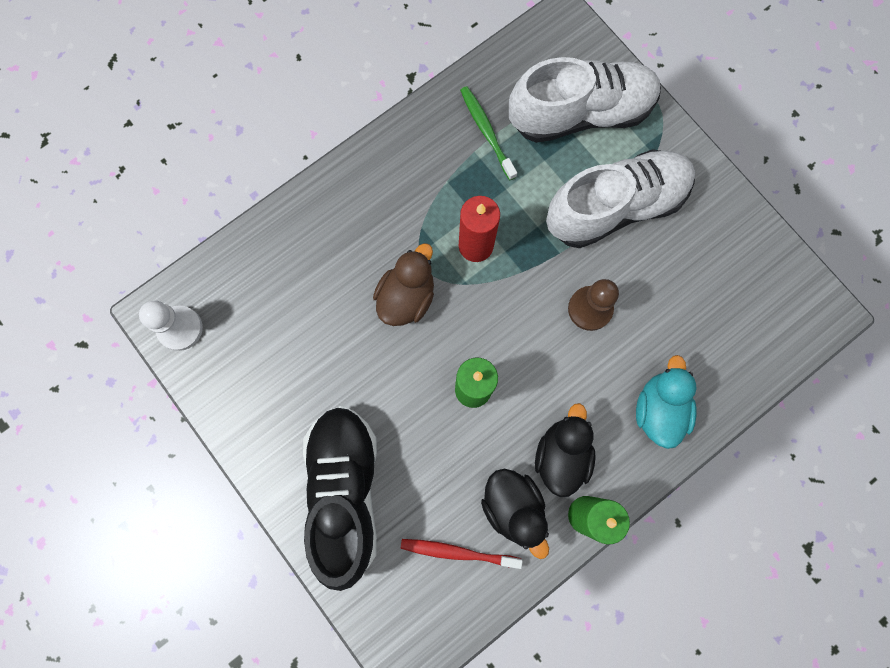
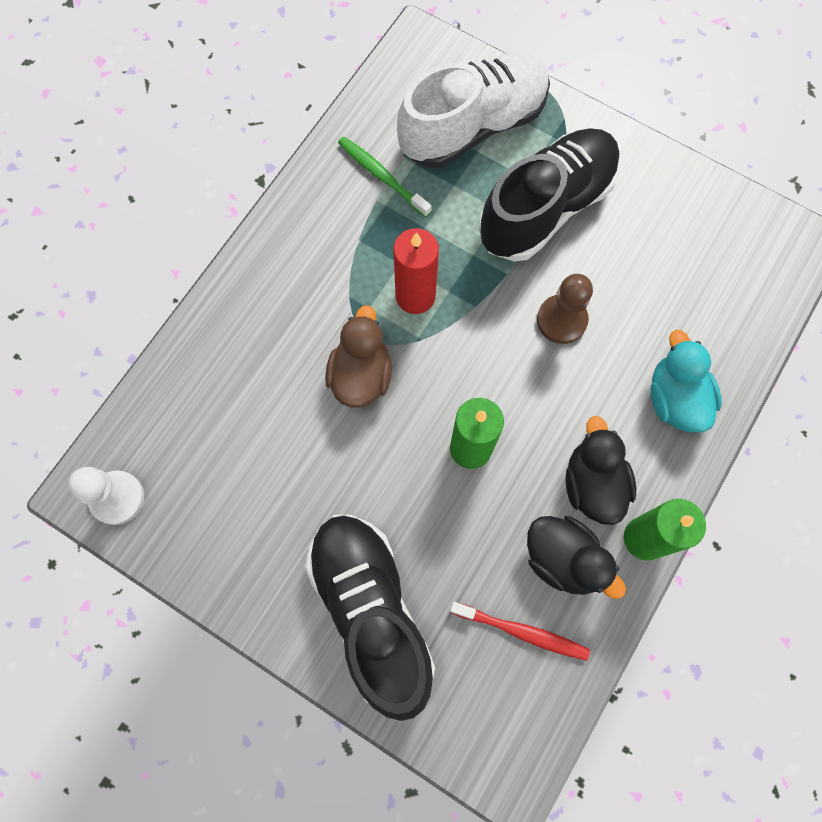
camera: 20 degrees left, 5 degrees down
(457, 552) = (522, 632): red toothbrush -> red toothbrush turned 150 degrees counterclockwise
(615, 207) = (546, 208): white shoe -> black shoe

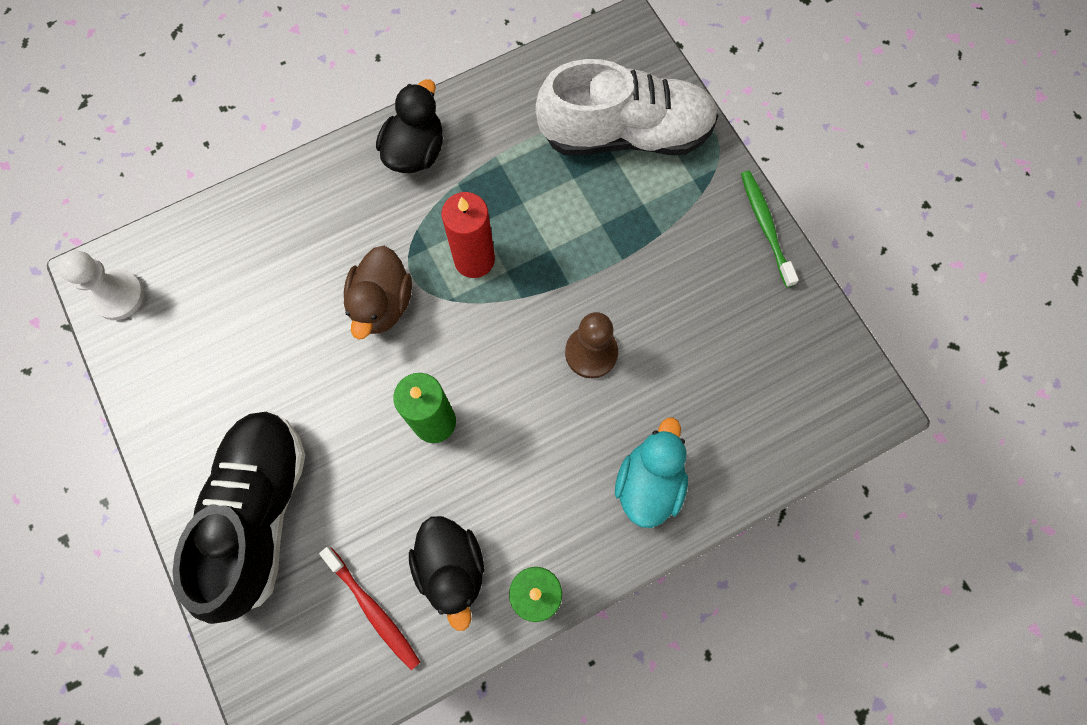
camera: 30 degrees right, 0 degrees up
(361, 375) = (382, 304): brown duck -> brown duck turned 150 degrees clockwise
(382, 176) = (514, 137): green toothbrush -> green toothbrush (765, 226)
(546, 208) = (644, 243): black shoe -> none
(593, 484) = (522, 516): black duck -> black duck (415, 151)

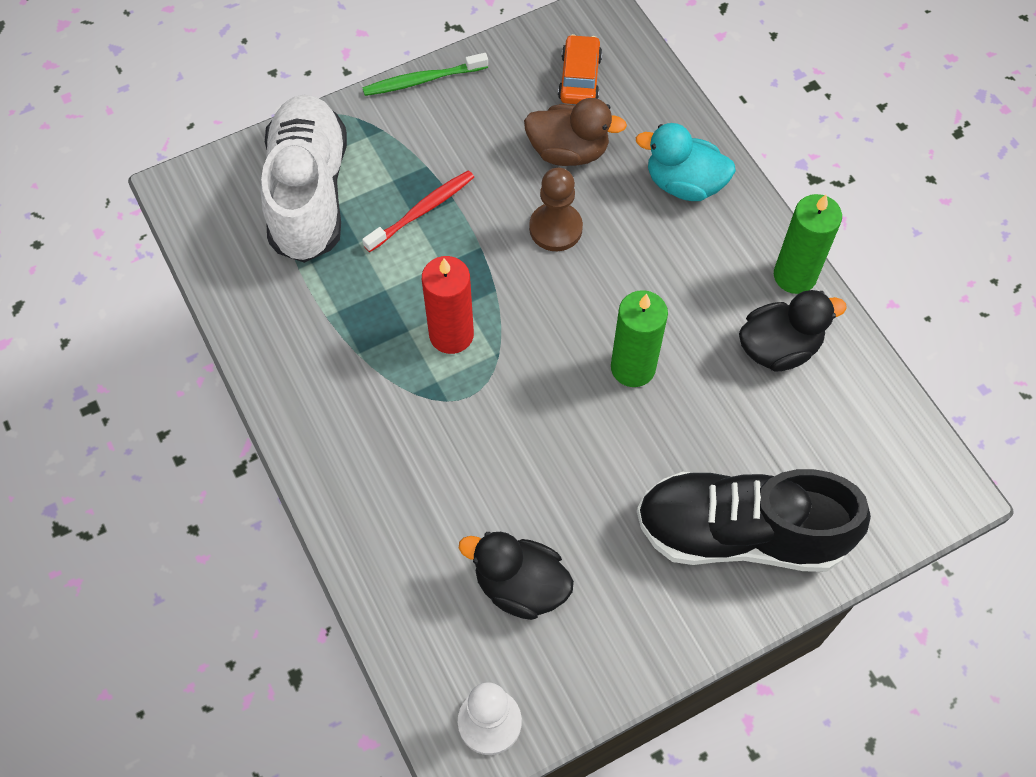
camera: 90 degrees left, 10 degrees down
(373, 610) = (826, 416): red toothbrush -> red toothbrush (422, 211)
(382, 304) = (502, 424): brown duck -> brown duck (568, 151)
(415, 151) = (314, 398): black duck -> black duck (520, 586)
(781, 380) = (579, 78): none -> orange car

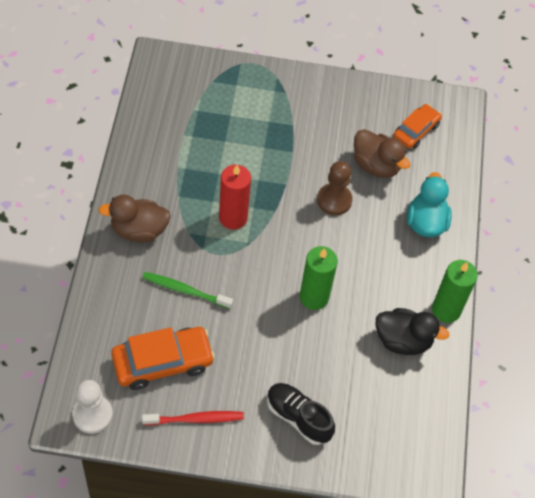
camera: 30 degrees right, 5 degrees down
(309, 194) = (220, 101): white shoe -> none
(345, 434) = (139, 230): none -> brown duck
(422, 80) = (328, 80): green toothbrush -> green toothbrush (185, 290)
(422, 211) = (271, 146): red toothbrush -> red toothbrush (195, 419)
(520, 586) = (162, 362): black duck -> orange car
(684, 184) = (426, 222): turquoise duck -> turquoise duck turned 45 degrees clockwise
(740, 533) = (298, 418): black shoe -> black shoe, size x0.57

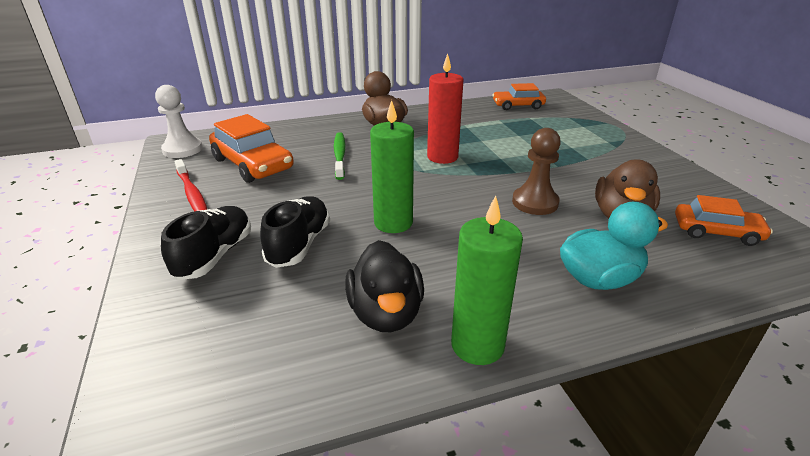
camera: 70 degrees right, 25 degrees down
(162, 100) = (518, 105): none -> orange car
(311, 363) = (299, 244): none -> black shoe

